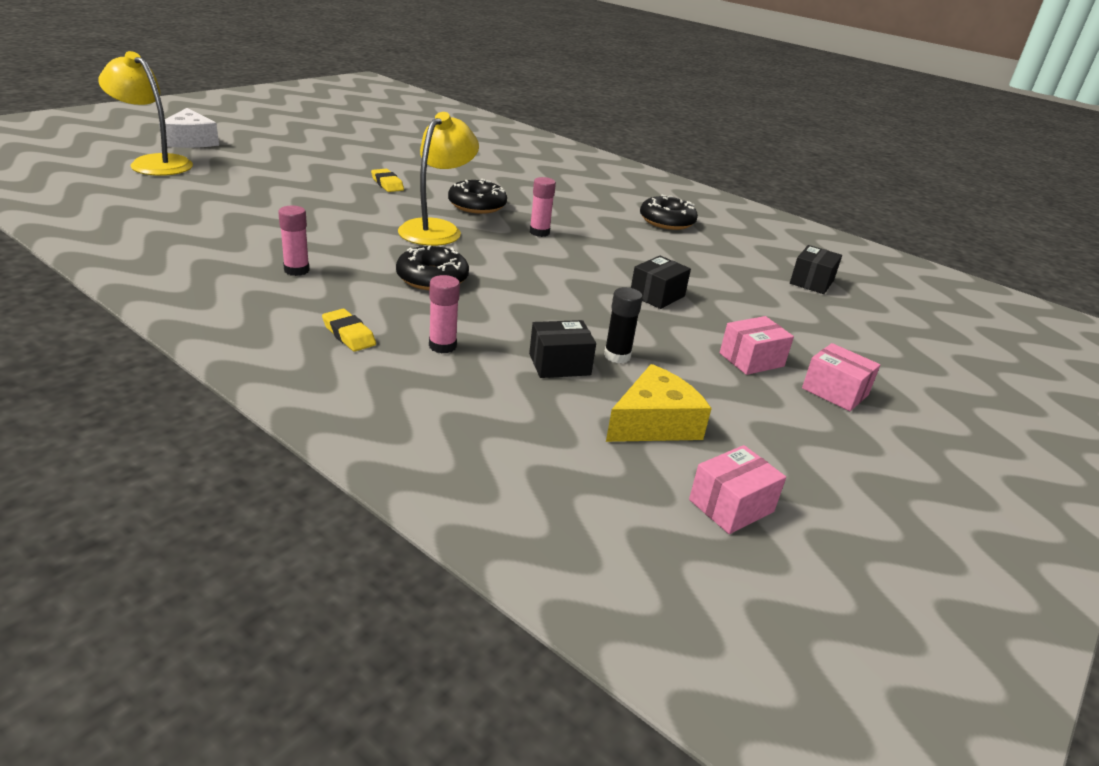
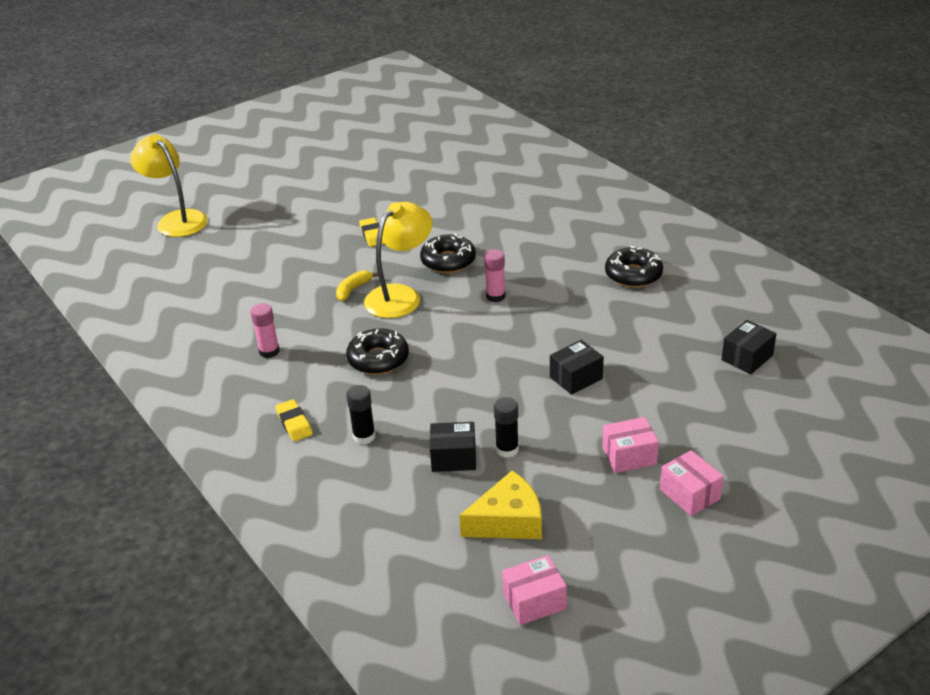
camera: 20 degrees right, 5 degrees up
(190, 141) = (210, 186): white cheese -> none
(381, 223) = (353, 289): none -> yellow banana
(442, 346) = (364, 436): pink glue stick -> black glue stick

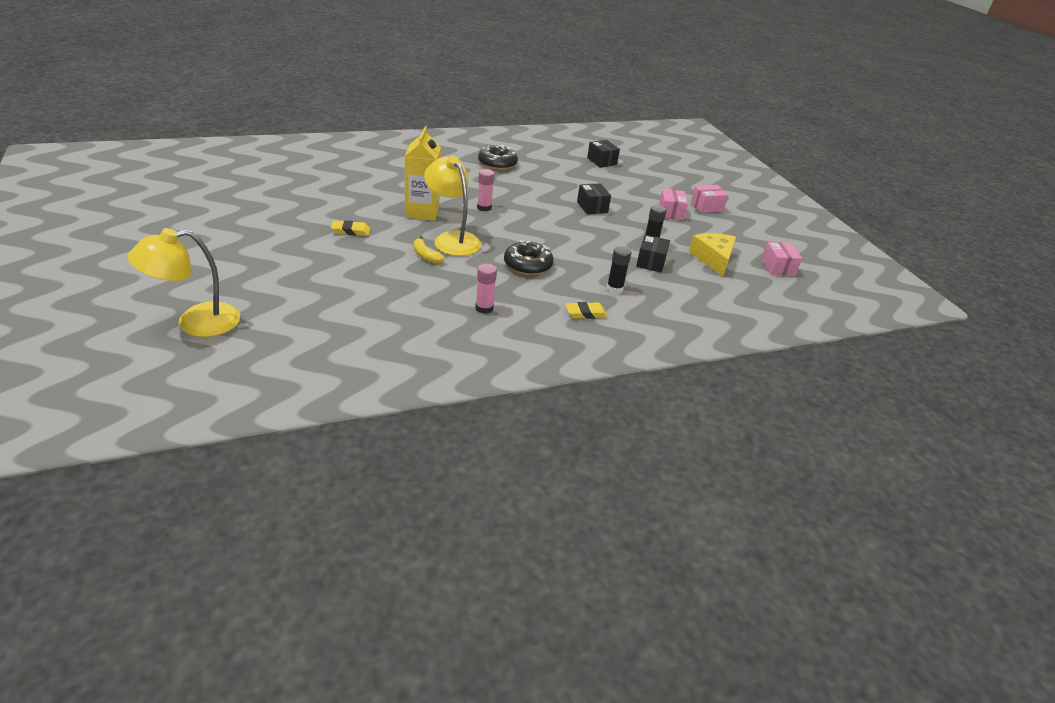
camera: 80 degrees left, 0 degrees up
(448, 261) = (422, 212): black donut -> yellow carton

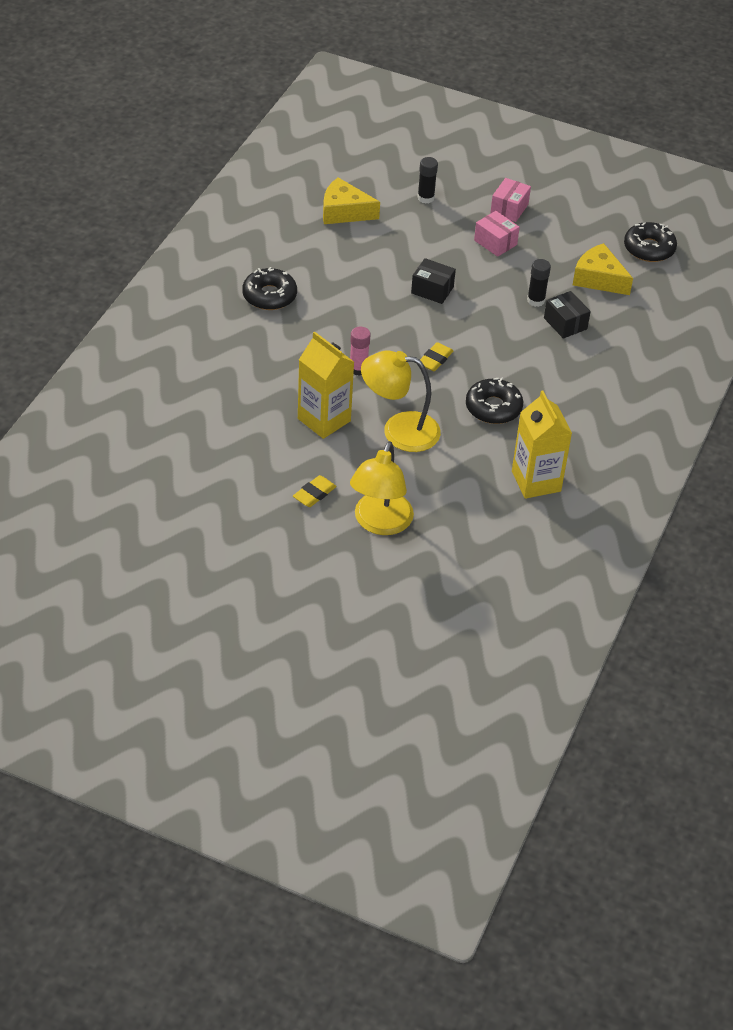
camera: 45 degrees left, 10 degrees up
(195, 322) = (389, 680): yellow lamp -> yellow lamp (380, 523)
(426, 255) = (412, 467): yellow banana -> none
(484, 308) = (536, 481): pink glue stick -> yellow carton
(585, 313) = (602, 423): yellow eraser -> yellow eraser (435, 359)
(601, 161) = (344, 212): black box -> yellow cheese
(614, 288) = (583, 378): black glue stick -> black glue stick (425, 198)
(778, 267) = (649, 248): pink box -> black donut

